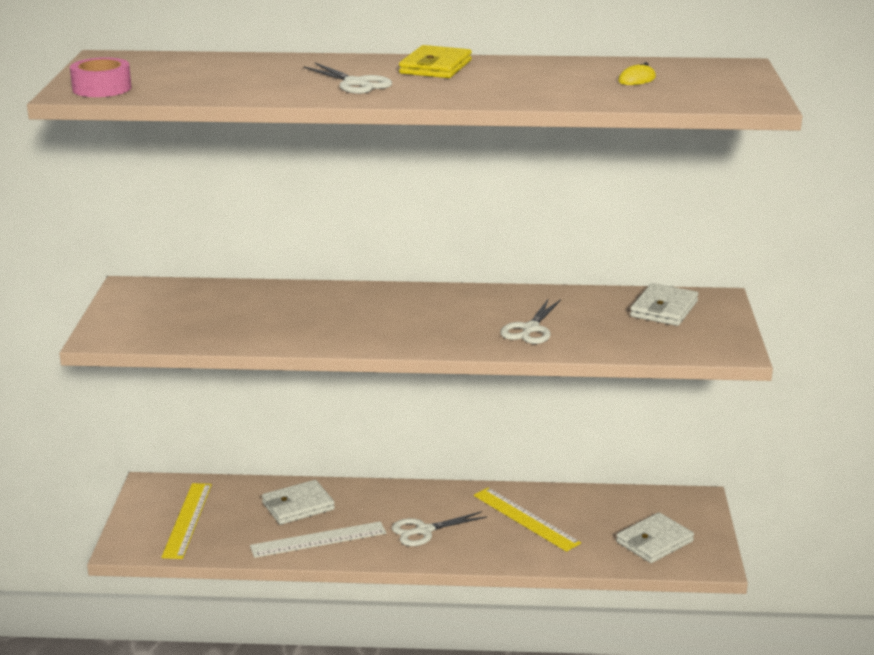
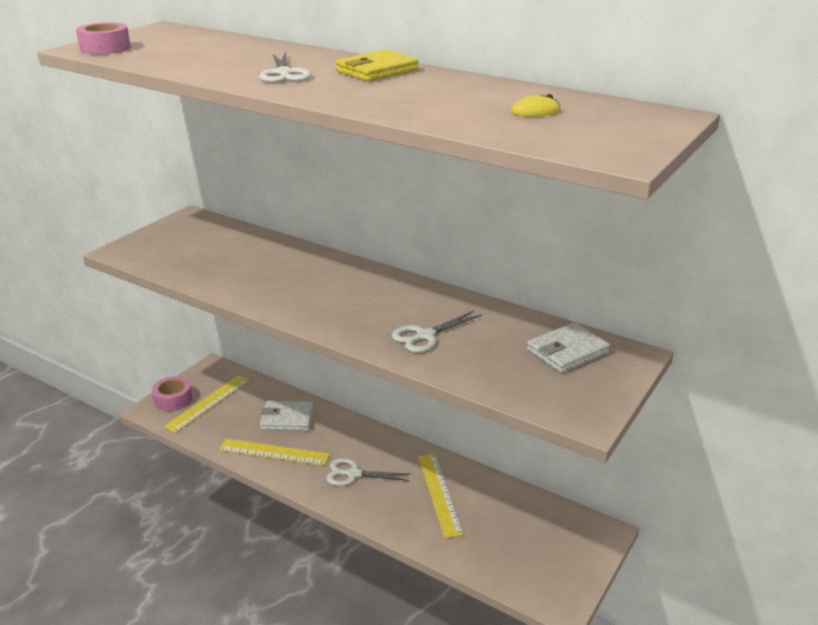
camera: 30 degrees right, 5 degrees up
(139, 530) = (173, 399): none -> pink tape
(318, 539) = (274, 452): white ruler -> yellow ruler
(654, 542) = (527, 559): white wallet -> none

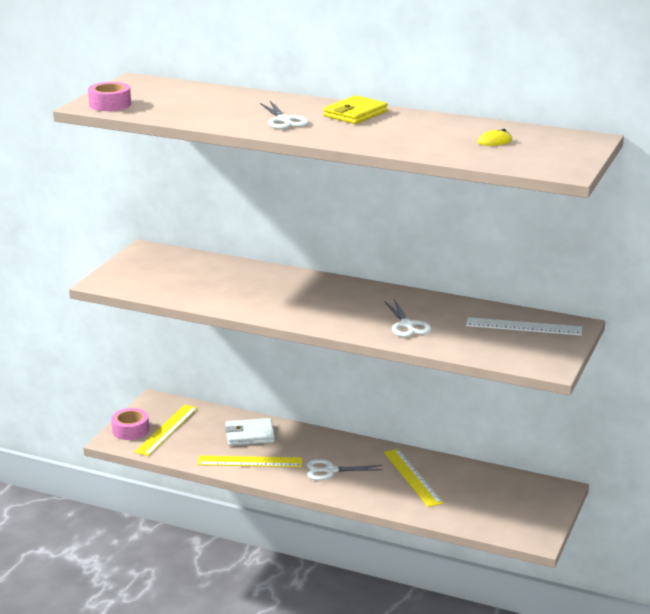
camera: 10 degrees left, 5 degrees down
(425, 336) = (407, 325): white scissors -> white scissors turned 60 degrees counterclockwise
(567, 351) = (523, 326): white wallet -> white ruler

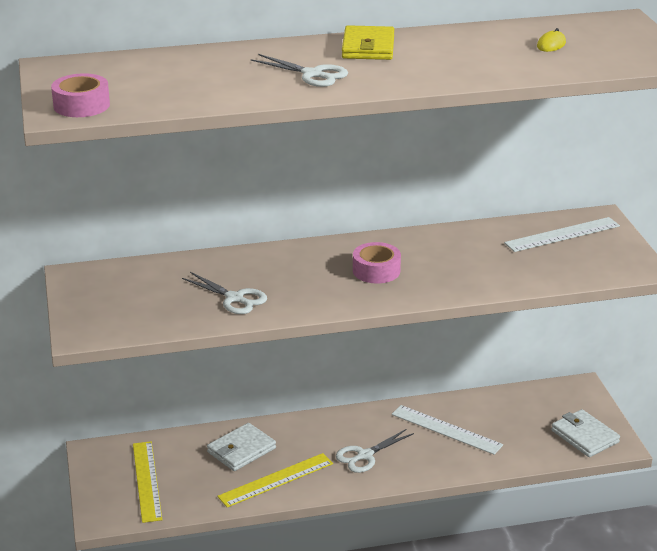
camera: 35 degrees left, 5 degrees up
(130, 430) = (107, 498): pink tape -> pink tape (376, 271)
(407, 325) = (462, 270): white scissors -> white scissors (234, 298)
(412, 477) = (446, 429): yellow ruler -> white ruler
(517, 523) = (584, 436): none -> white wallet

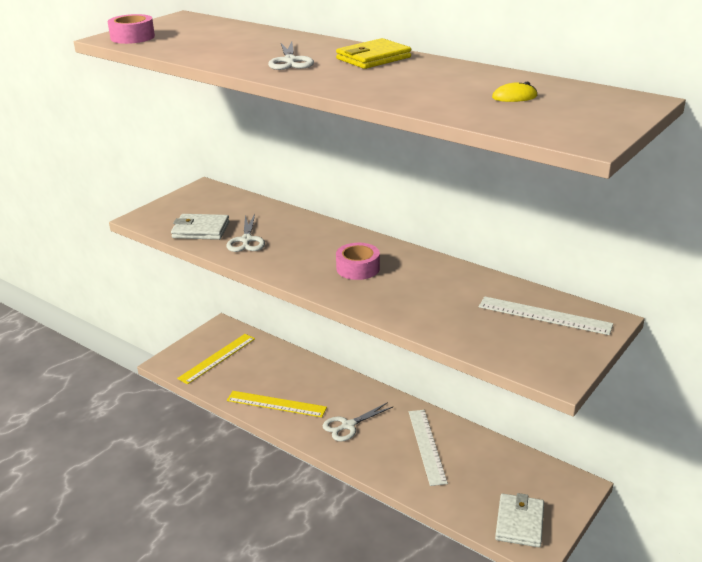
camera: 50 degrees right, 0 degrees up
(241, 450) = (289, 374): white wallet -> white wallet (201, 230)
(364, 455) = (348, 425): white scissors -> white scissors turned 45 degrees counterclockwise

